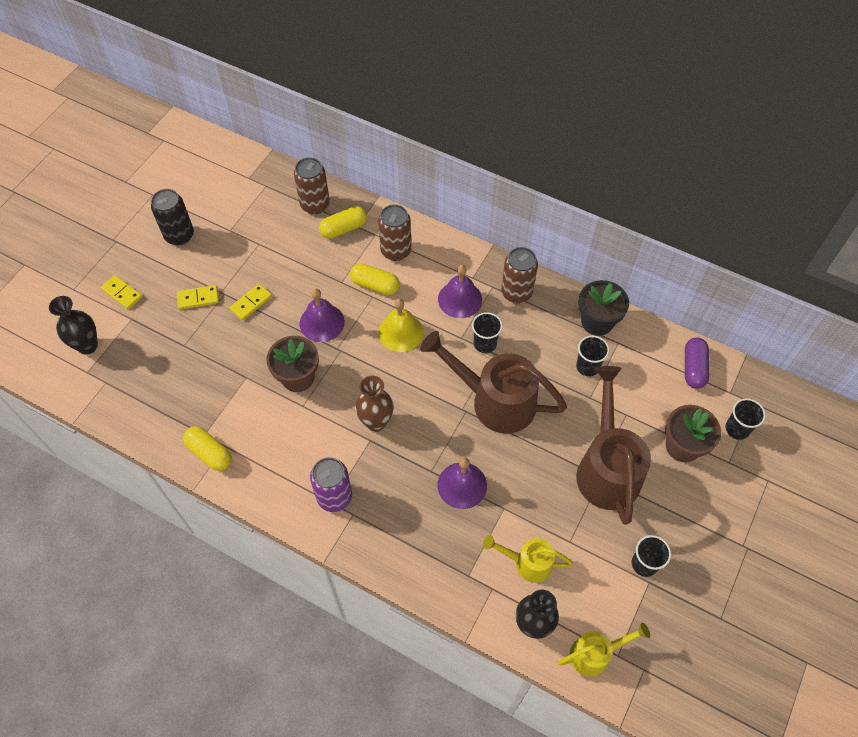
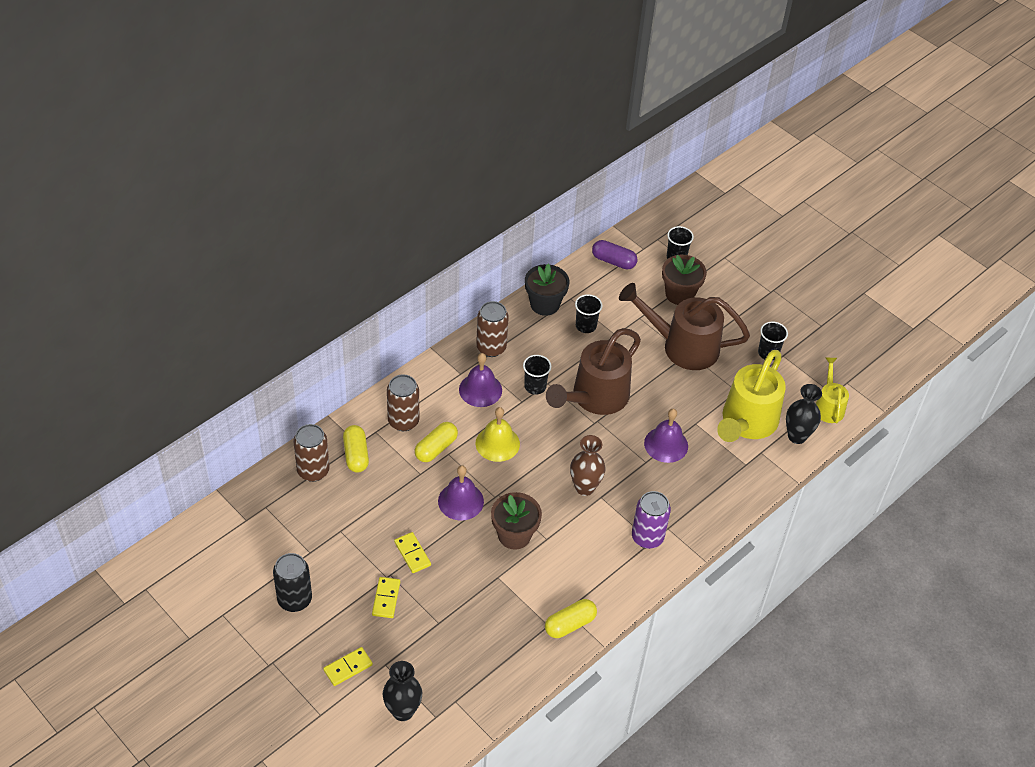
camera: 75 degrees left, 10 degrees down
(527, 562) = (746, 423): yellow watering can -> yellow watering can, size x1.85

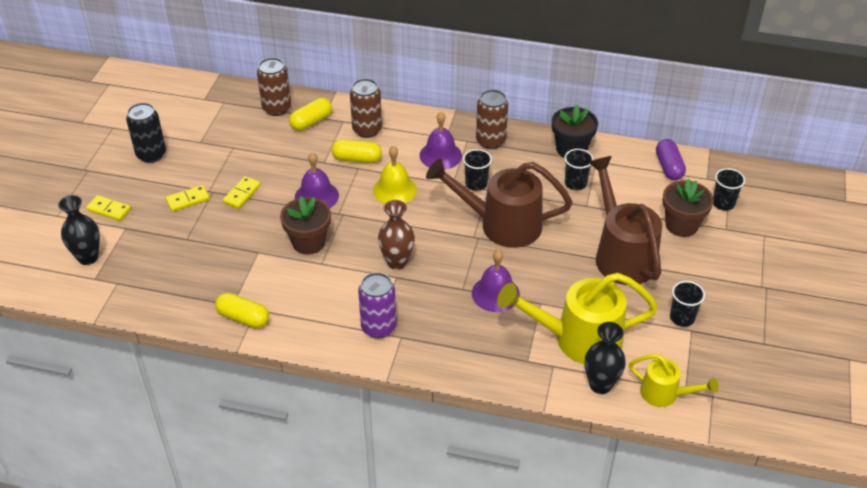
camera: 60 degrees right, 5 degrees down
(828, 406) = (665, 394): yellow watering can -> yellow watering can turned 60 degrees clockwise

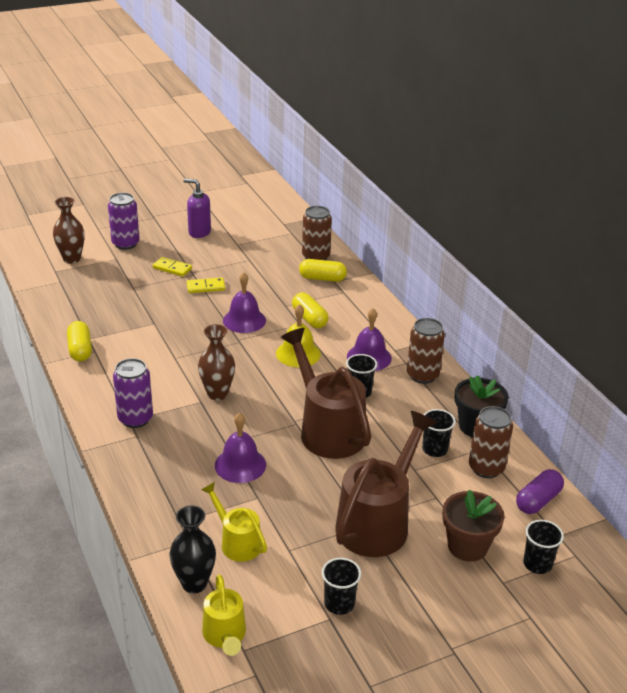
camera: 50 degrees right, 10 degrees down
(88, 257) = (72, 259): black vase -> brown vase
(109, 210) = (125, 244): yellow domino -> purple can
(151, 154) = (199, 232): black can -> purple soap dispenser
(308, 242) = (190, 341): brown flower pot -> none
(367, 130) = (349, 307): brown can -> brown can (486, 468)
(577, 339) = (237, 542): yellow watering can -> yellow watering can, size x0.54

